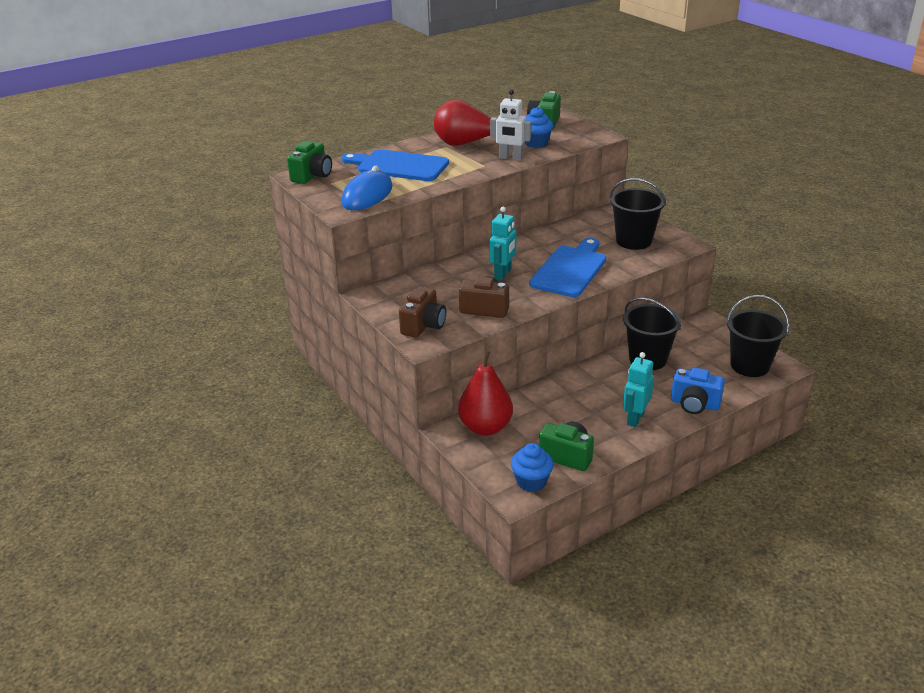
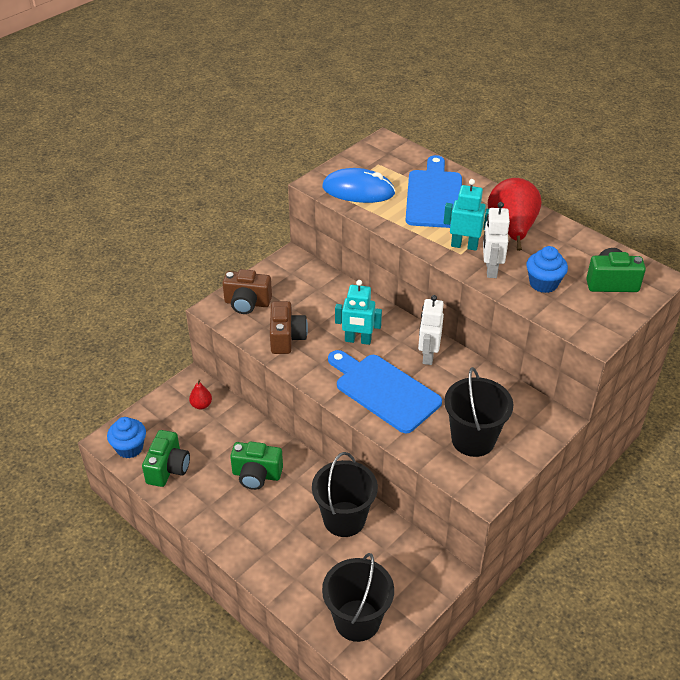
camera: 75 degrees right, 10 degrees up
(312, 176) = (389, 150): green camera -> green camera (256, 475)
(485, 427) = (201, 405): red pear -> red pear, size x0.44
(534, 246) = (428, 355): none -> white robot
(570, 269) = (384, 391): blue cutting board -> blue cutting board turned 150 degrees counterclockwise
(635, 419) = (234, 516): turquoise robot -> turquoise robot (464, 245)
(694, 404) = (268, 567): blue camera -> none

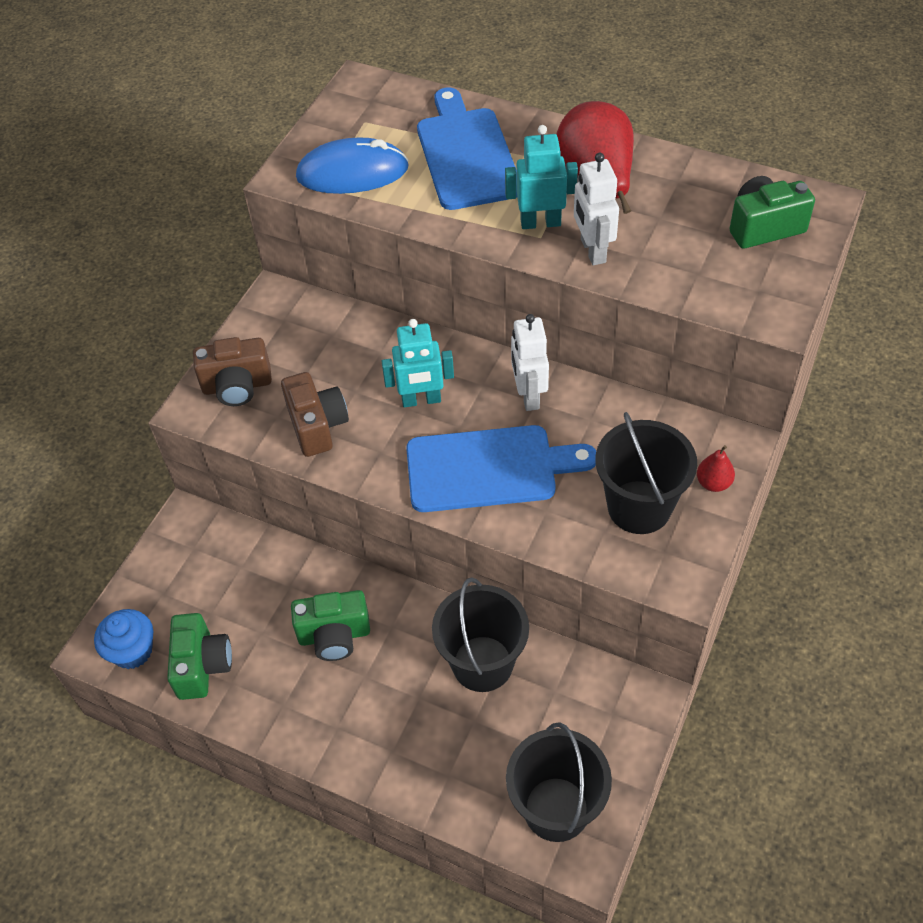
camera: 15 degrees left, 10 degrees up
(201, 405) = (213, 551): red pear -> red pear (713, 483)
(384, 391) = (488, 468): blue cutting board -> blue cutting board turned 150 degrees clockwise
(543, 283) = (673, 254): blue cupcake -> none

